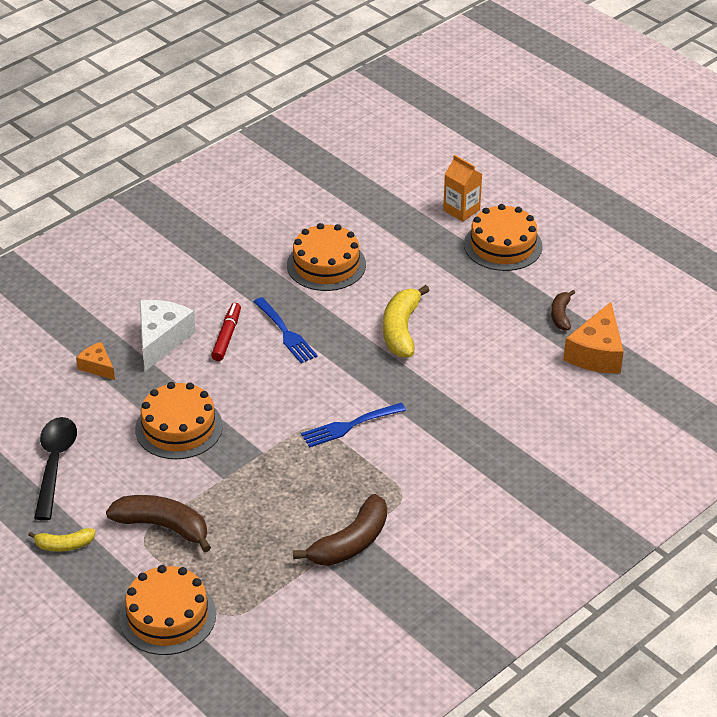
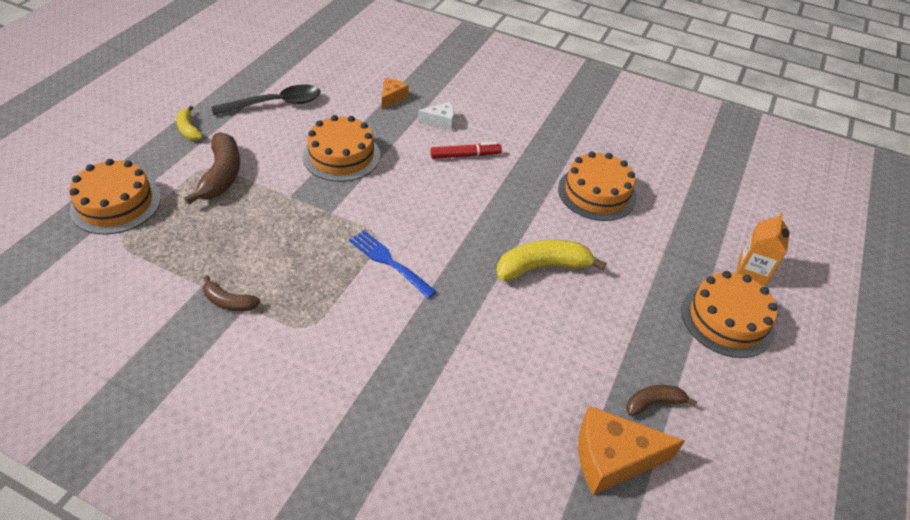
camera: 65 degrees right, 5 degrees up
(161, 339) = (440, 121): white cheese -> white cheese, size x0.56
(286, 333) = (490, 189): blue fork -> none
(350, 543) = (229, 302): brown banana -> brown banana, size x0.57

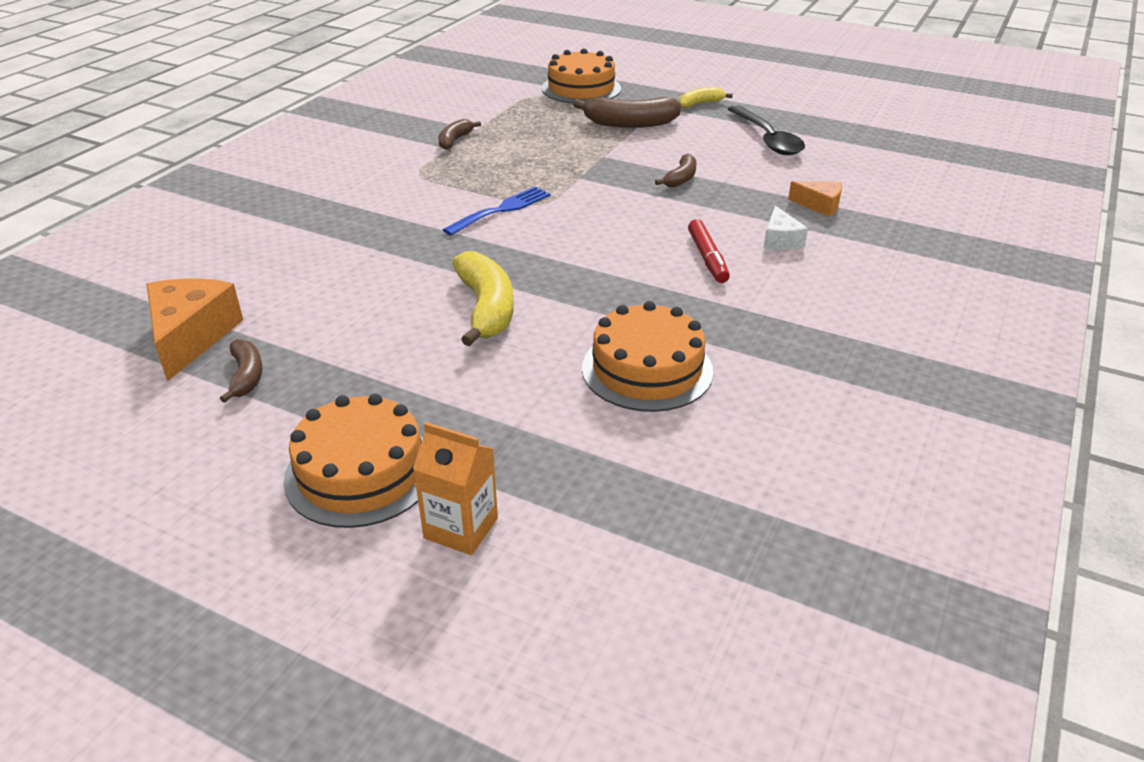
camera: 95 degrees right, 10 degrees down
(341, 156) = (681, 178): orange cake -> brown banana

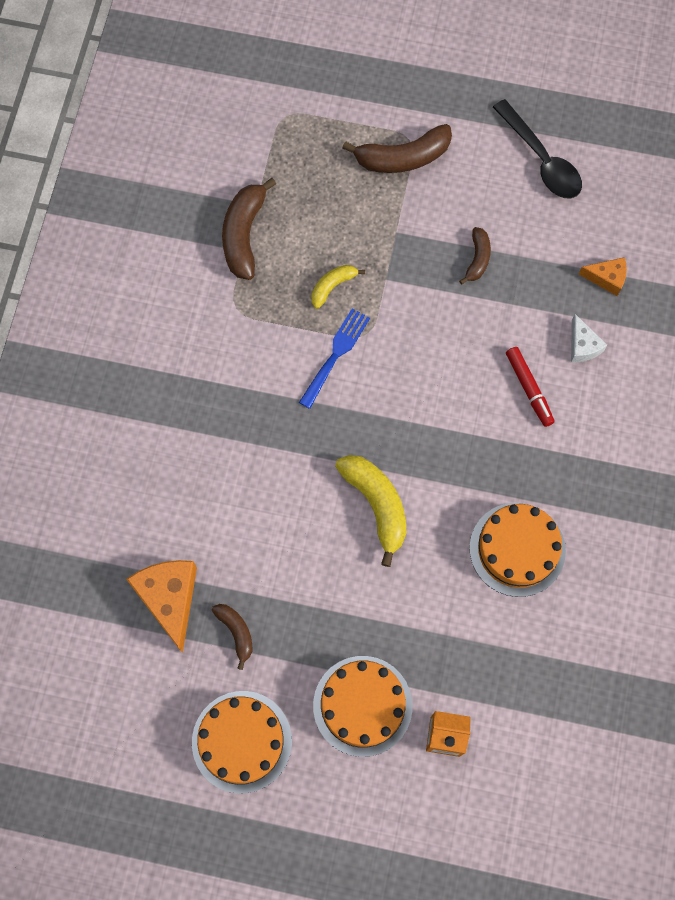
camera: 15 degrees left, 35 degrees up
(455, 140) = (244, 235): brown banana -> brown banana, size x1.77
(581, 88) = (330, 87): orange cake -> orange cake (242, 741)
(700, 104) = (461, 95): yellow banana -> yellow banana (332, 286)

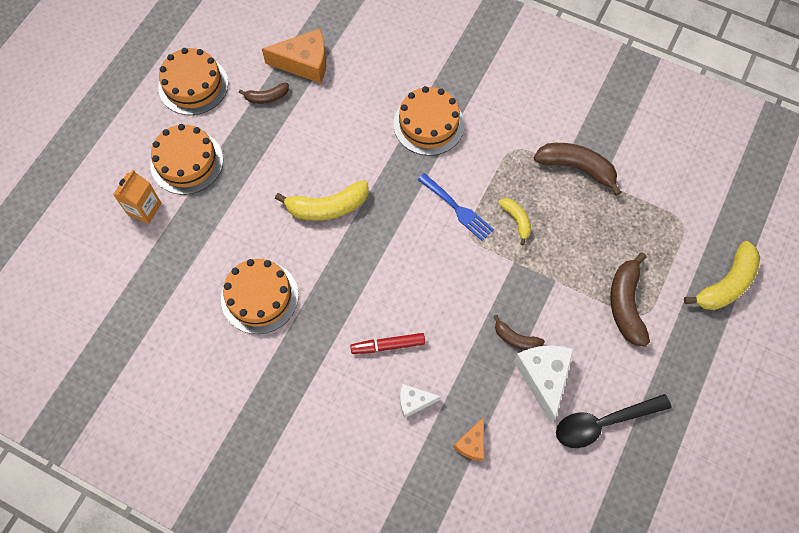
camera: 105 degrees right, 5 degrees down
(226, 415) = (428, 124): none -> orange cake
(349, 66) = (726, 284): none -> yellow banana
(512, 223) = (544, 377): none -> white cheese

